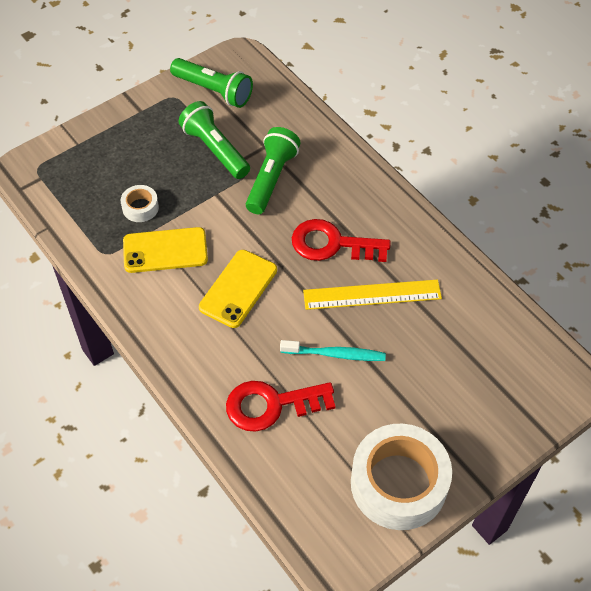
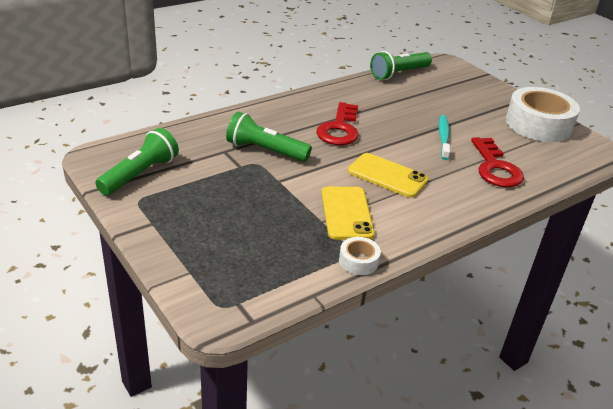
camera: 90 degrees left, 20 degrees down
(140, 207) = (292, 227): white tape -> white tape (358, 261)
(215, 150) = (222, 178): green flashlight -> green flashlight (399, 74)
(372, 294) = (387, 118): yellow ruler -> none

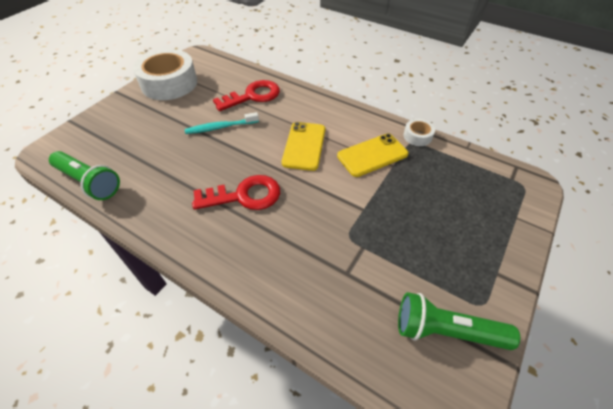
camera: 110 degrees left, 15 degrees up
(265, 150) = (322, 238): green flashlight -> none

